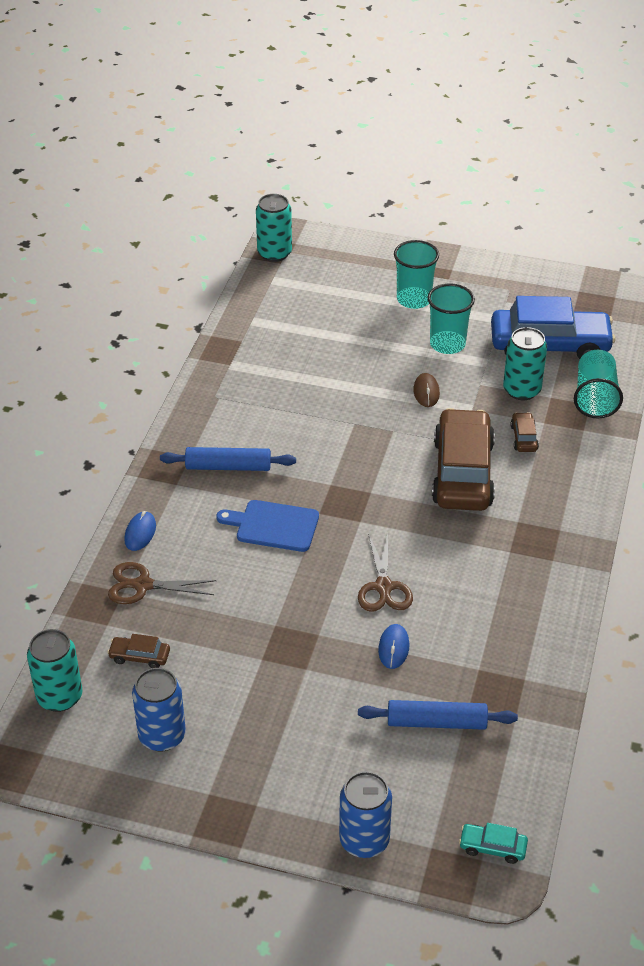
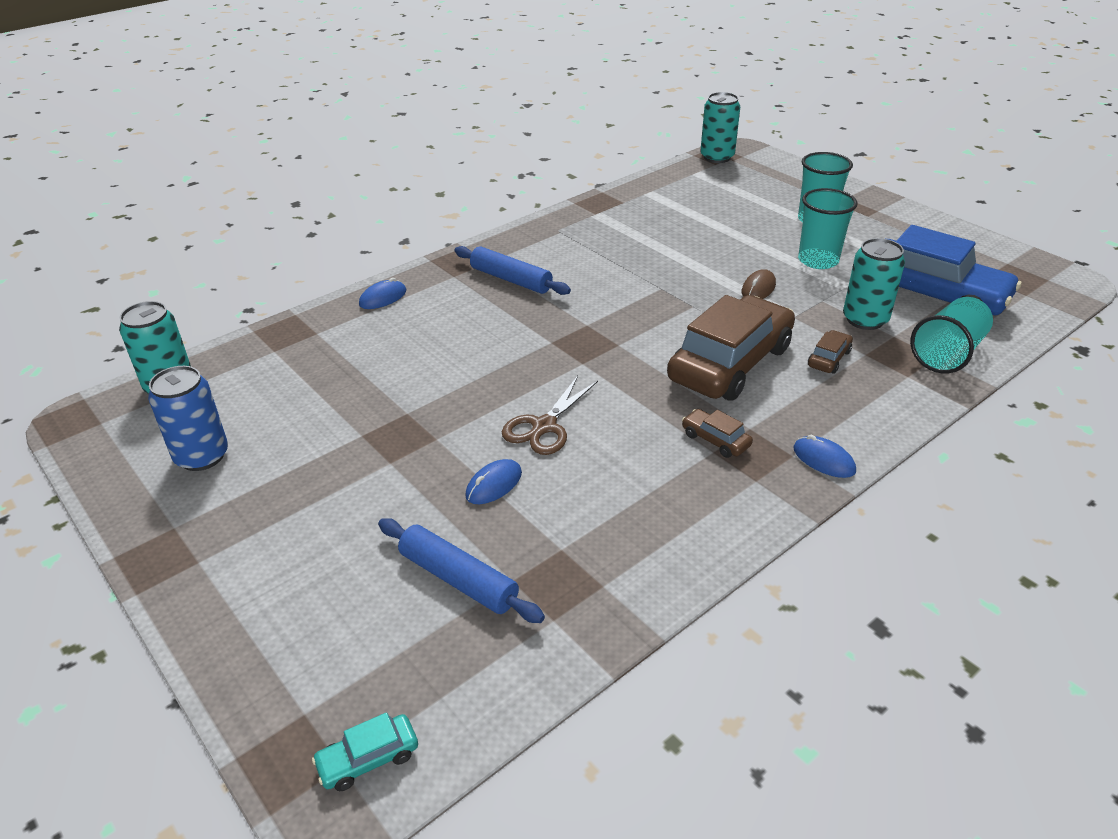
camera: 35 degrees right, 5 degrees down
(139, 656) = (266, 385): brown car -> brown car (715, 440)
(143, 585) = (337, 335): brown scissors -> none
(273, 526) = (498, 335): blue cutting board -> none
(364, 840) = (248, 660): blue can -> none
(492, 847) = (368, 759): turquoise car -> turquoise car turned 75 degrees counterclockwise
(580, 524) = (823, 460): none -> blue mouse

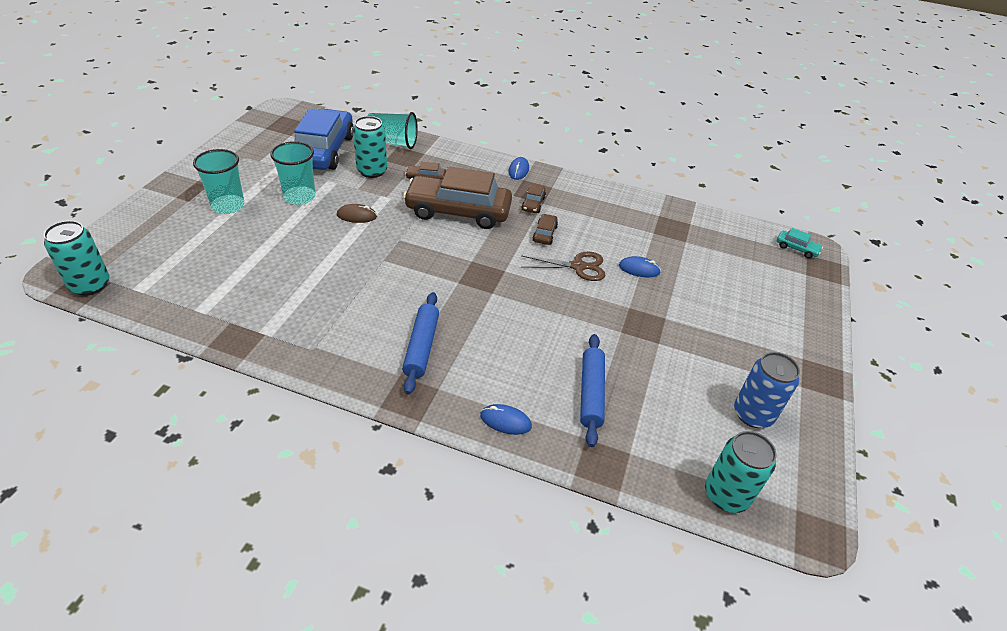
camera: 125 degrees left, 5 degrees up
(458, 579) = (703, 258): blue rolling pin -> blue rolling pin (590, 393)
(634, 423) = (544, 234): none -> brown car

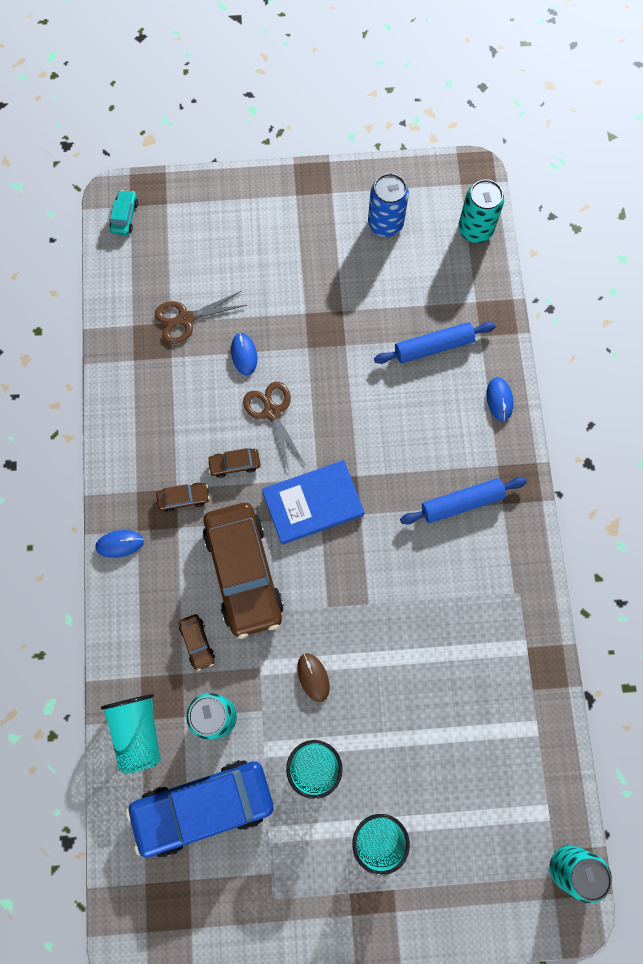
camera: 110 degrees left, 30 degrees up
(486, 261) = (313, 503): none -> blue book
(686, 250) = (186, 319): none -> brown scissors

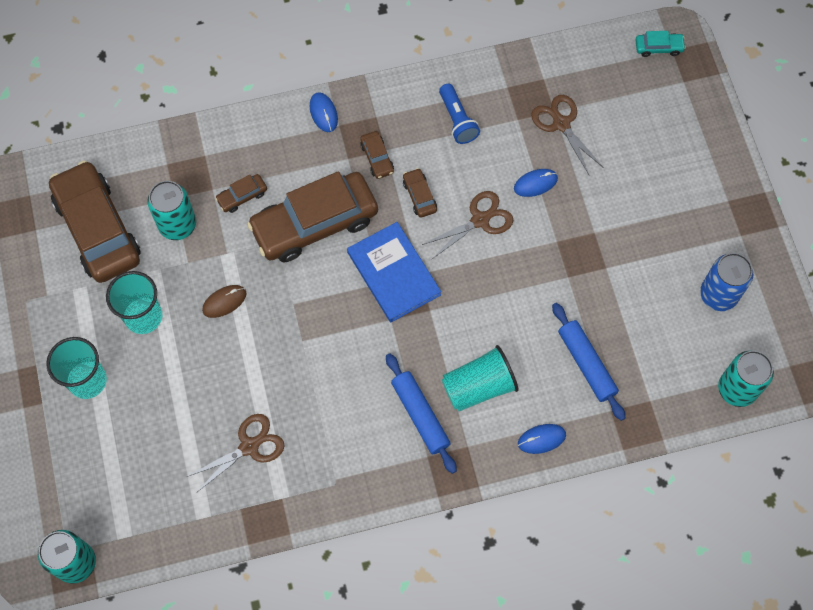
camera: 80 degrees right, 5 degrees down
(138, 732) = (156, 163): turquoise cup -> turquoise cup (478, 386)
(159, 413) = (457, 120): none -> blue flashlight
(203, 807) = (98, 229): blue car -> brown car
(471, 672) = (249, 446): none -> brown scissors

